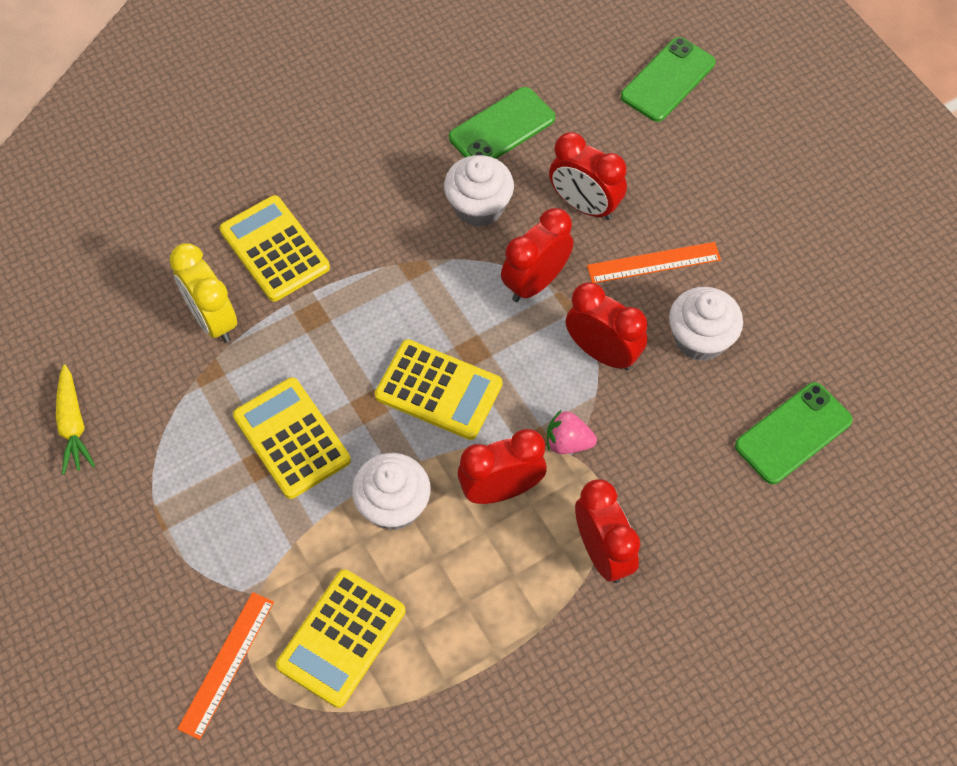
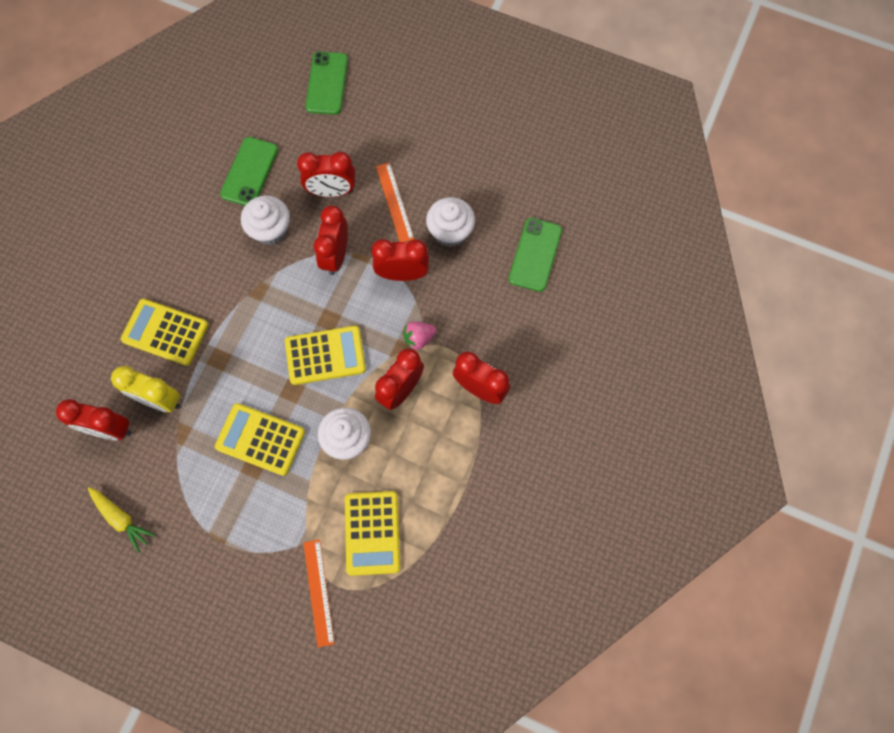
camera: 35 degrees left, 10 degrees up
(135, 317) = (110, 429): none -> red clock
(653, 263) = (395, 202): orange ruler -> orange ruler turned 60 degrees counterclockwise

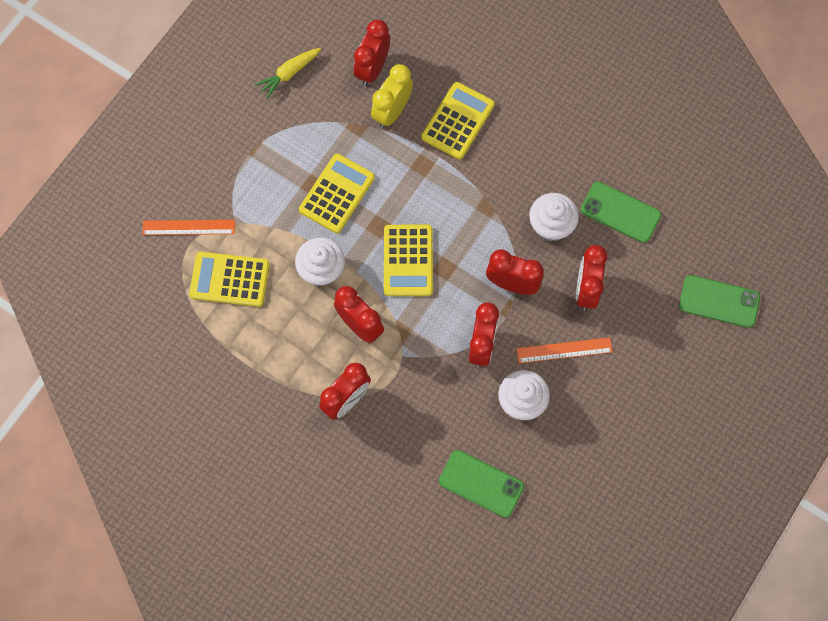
camera: 100 degrees right, 0 degrees up
(419, 338) = (409, 350): pink strawberry -> none

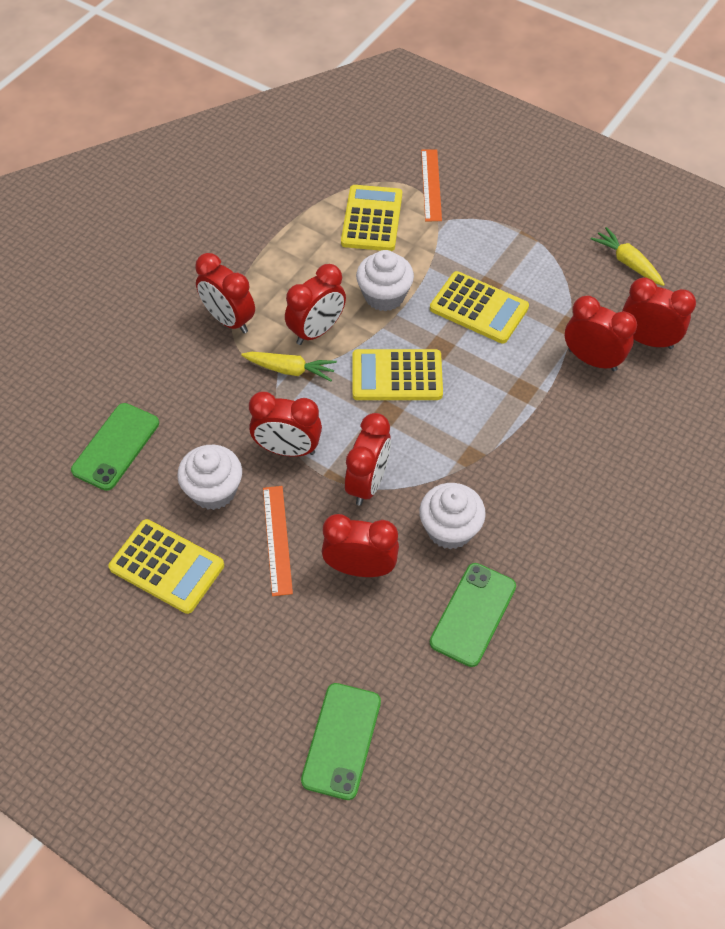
camera: 90 degrees right, 15 degrees down
(392, 111) = (592, 360): yellow clock -> red clock
(401, 346) = (290, 370): none -> yellow carrot
(458, 121) = (588, 427): yellow calculator -> yellow calculator (167, 567)

